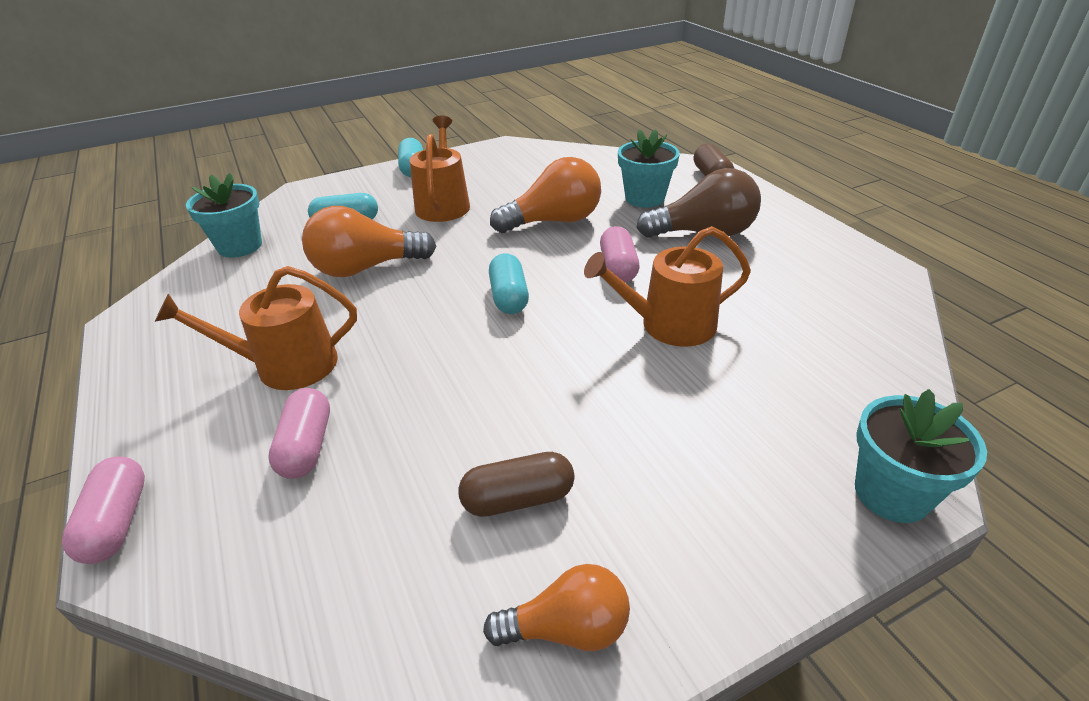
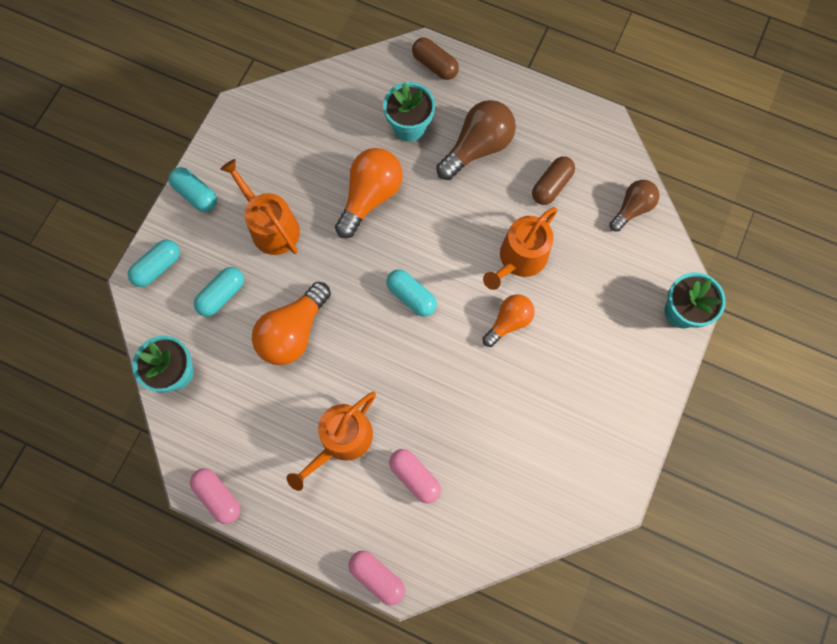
camera: 40 degrees left, 35 degrees up
(327, 190) = (158, 267): none -> turquoise capsule
(518, 498) = (538, 429): brown capsule -> brown capsule (551, 185)
(567, 628) = (604, 470): orange light bulb -> orange light bulb (508, 322)
(618, 267) = (452, 223): pink capsule -> pink capsule (218, 496)
(876, 350) = (632, 209): none -> brown light bulb

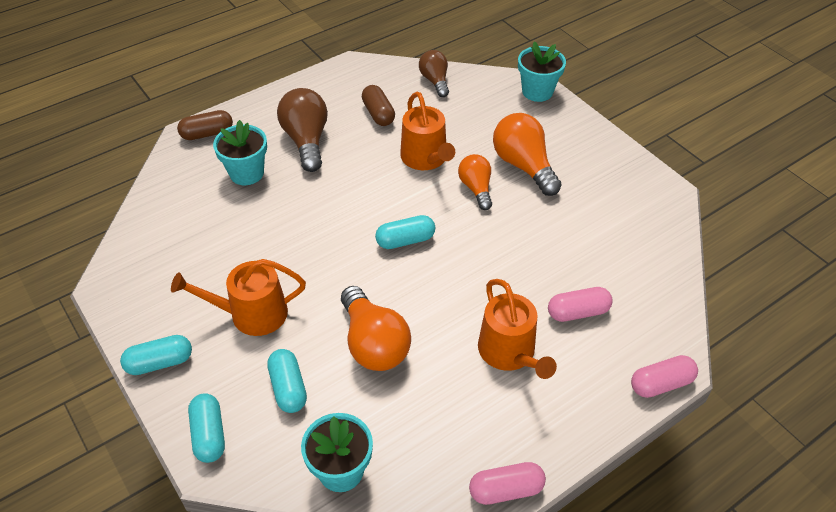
camera: 60 degrees left, 25 degrees down
(370, 197) = (287, 227): orange light bulb -> orange light bulb (524, 166)

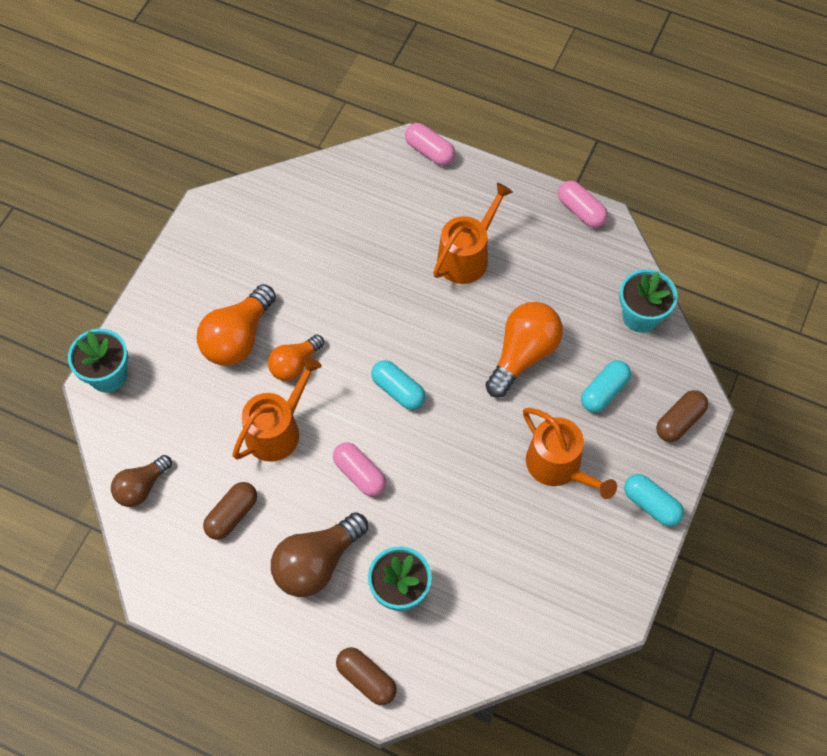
camera: 120 degrees left, 15 degrees up
(209, 435) = (679, 421): turquoise capsule -> brown capsule
(578, 312) = (395, 226): pink capsule -> pink capsule (360, 474)

